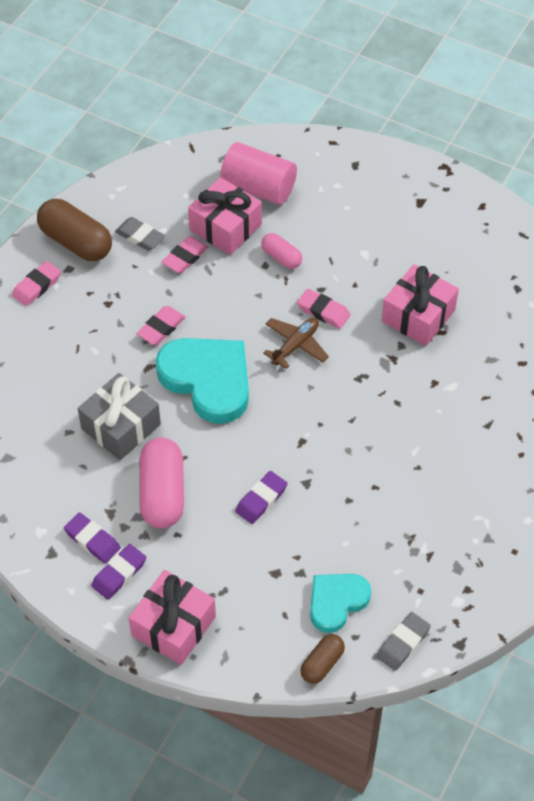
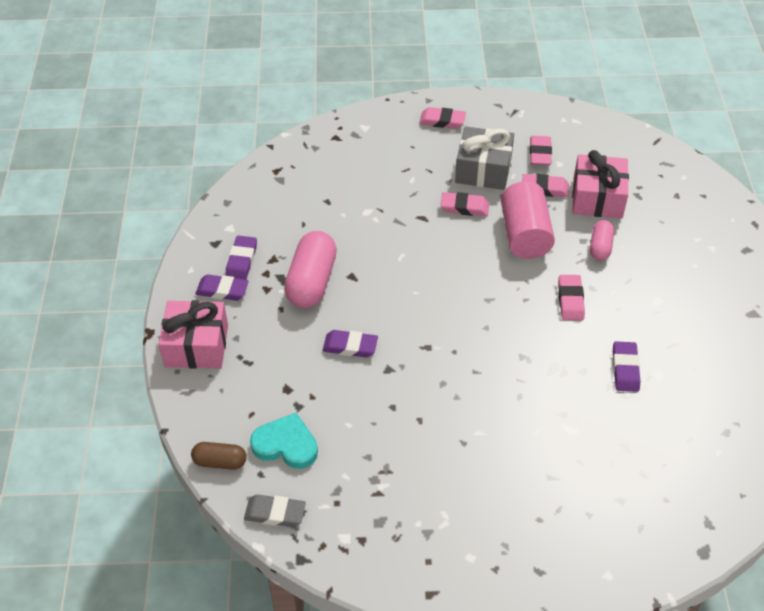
camera: 60 degrees right, 5 degrees down
(76, 242) = (501, 121): brown capsule -> none
(121, 427) = (354, 228): grey gift -> grey gift (483, 170)
(140, 236) = (540, 153): grey eraser -> pink eraser
(163, 493) = (312, 281): pink capsule -> pink capsule turned 45 degrees counterclockwise
(208, 380) = (438, 258): turquoise heart -> none
(258, 188) = (657, 199): pink cylinder -> pink cylinder (525, 235)
(295, 345) = (519, 298): brown plane -> none
(418, 316) = (625, 369): pink gift -> purple eraser

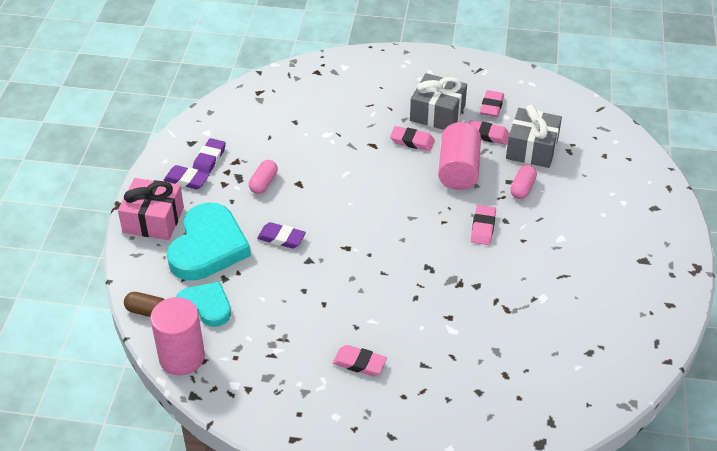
camera: 10 degrees right, 5 degrees down
(269, 370) = (208, 247): none -> turquoise heart
(275, 513) = (182, 357): grey eraser -> pink cylinder
(312, 281) = (263, 183): pink capsule -> pink capsule, size x0.55
(442, 121) = (413, 69): pink eraser -> pink eraser (359, 363)
(597, 198) = (532, 149): pink gift -> grey gift
(625, 369) = (514, 289): purple eraser -> none

